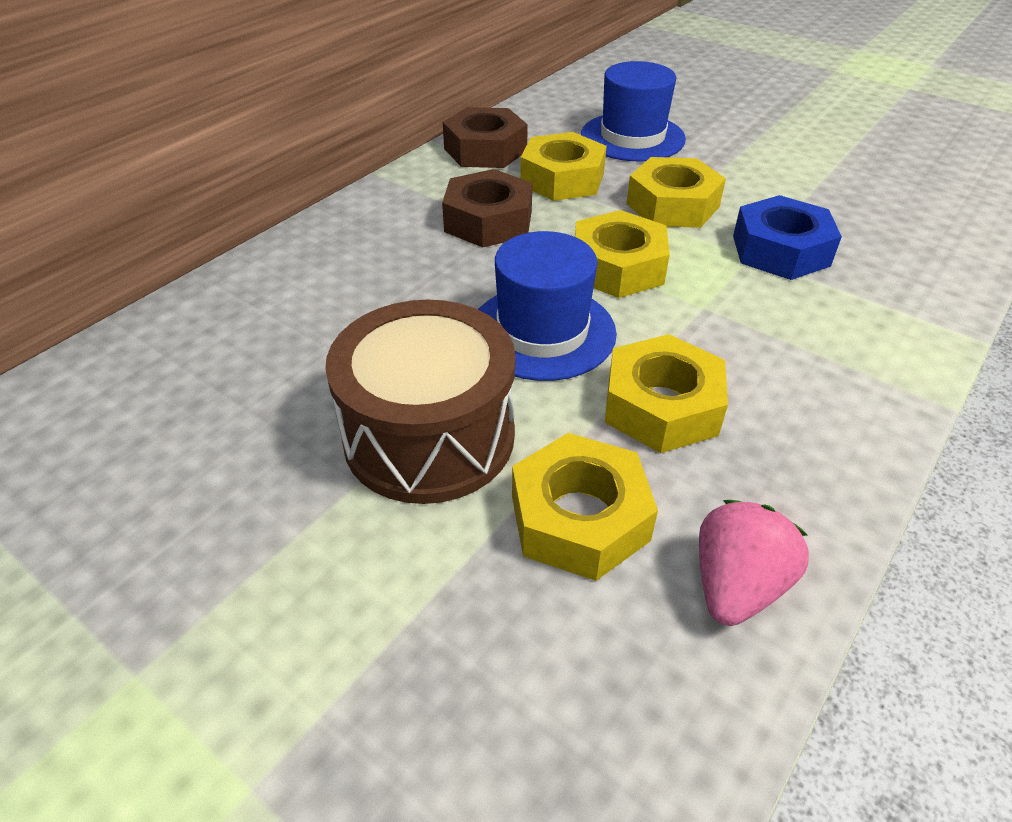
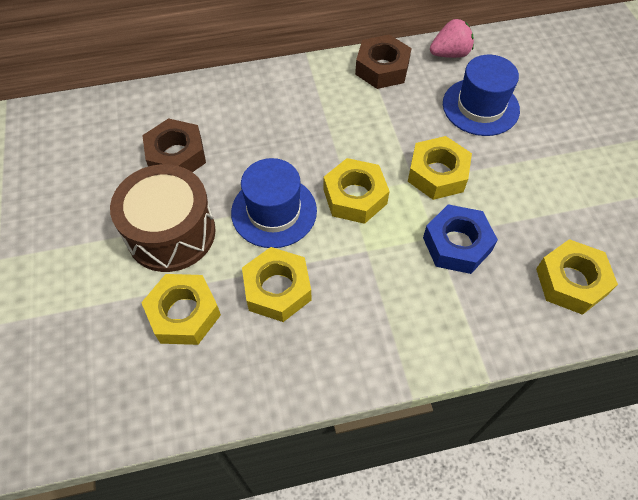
camera: 40 degrees right, 15 degrees up
(488, 221) = (326, 124): brown nut -> brown nut (176, 155)
(562, 179) = (399, 116): yellow nut -> yellow nut (571, 281)
(736, 585) = (206, 388): pink strawberry -> pink strawberry (450, 54)

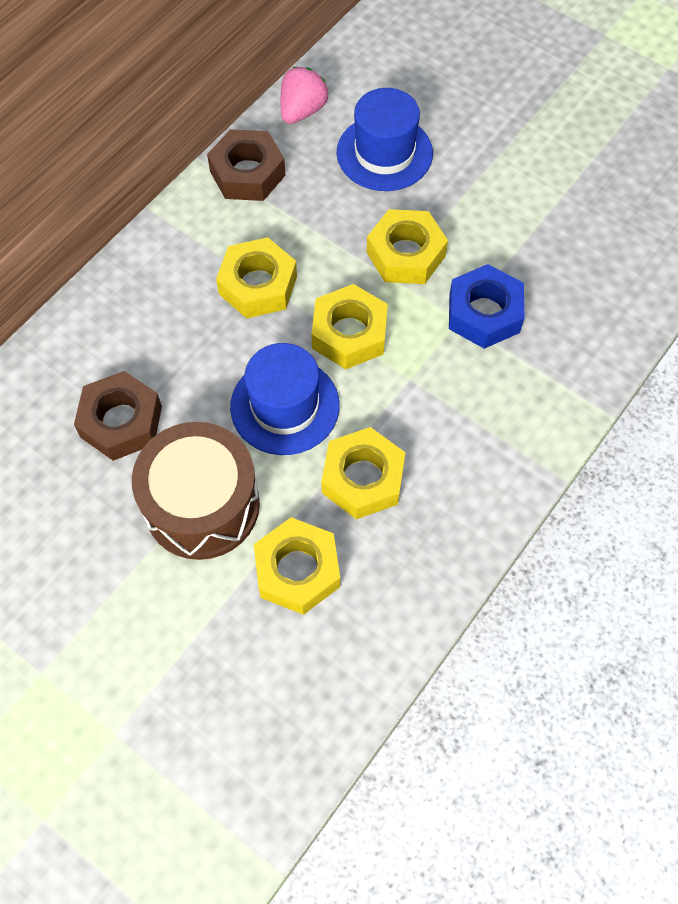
camera: 40 degrees left, 5 degrees up
(571, 281) = (606, 278): yellow nut -> yellow nut (258, 285)

